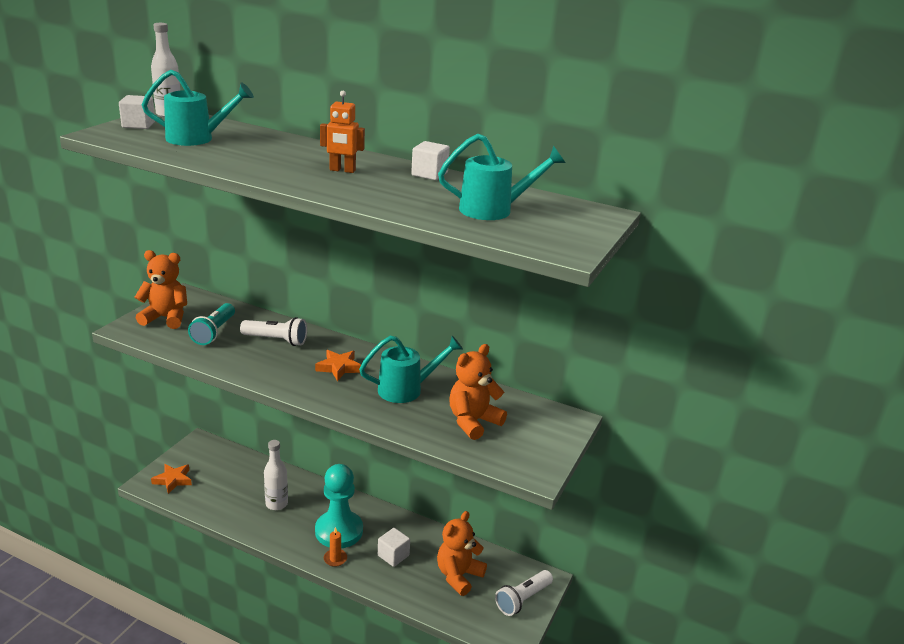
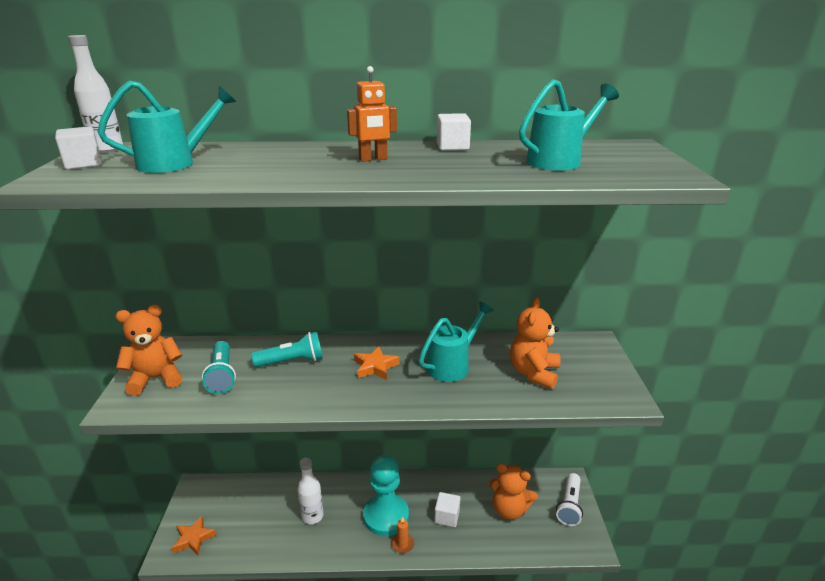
camera: 25 degrees left, 0 degrees up
(276, 340) = (292, 361): white flashlight -> turquoise flashlight
(458, 576) = (509, 509): orange teddy bear -> orange teddy bear turned 75 degrees counterclockwise

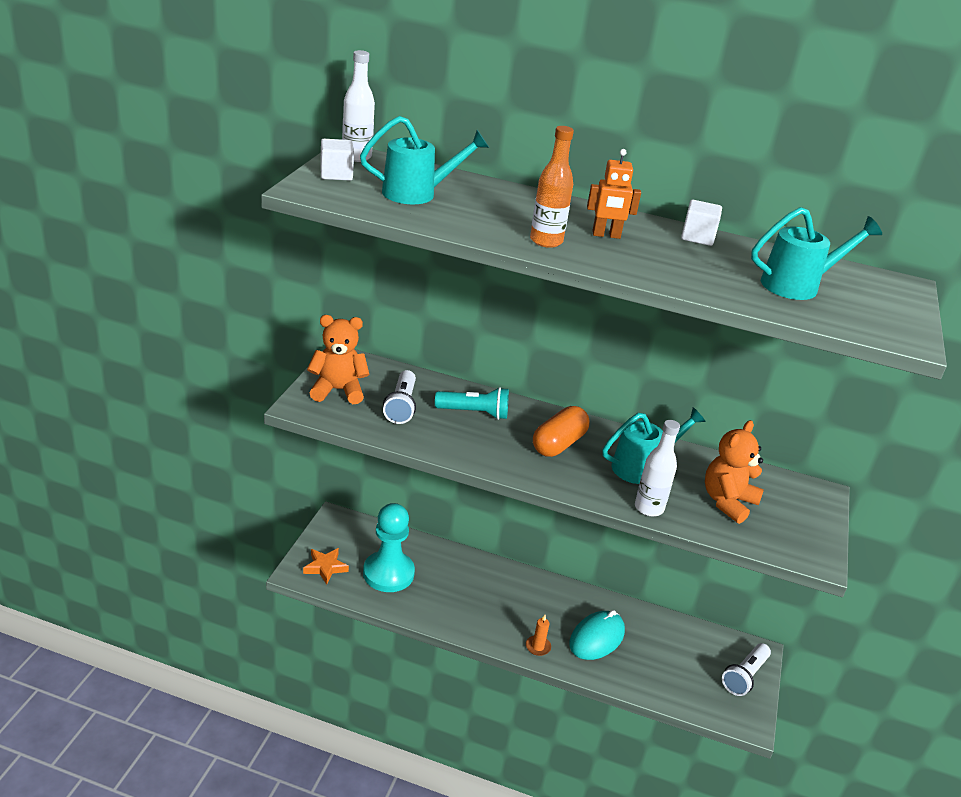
camera: 15 degrees right, 5 degrees up
(222, 375) = (401, 406): turquoise flashlight -> white flashlight
(312, 516) = (451, 588): white bottle -> white bottle (649, 508)
(318, 173) = (546, 241): none -> orange bottle
(375, 367) = (558, 444): orange star -> orange capsule
(386, 516) = (529, 614): turquoise pawn -> turquoise pawn (388, 573)
(447, 517) = (596, 638): white cube -> turquoise mouse
(509, 509) = (671, 655): orange teddy bear -> none

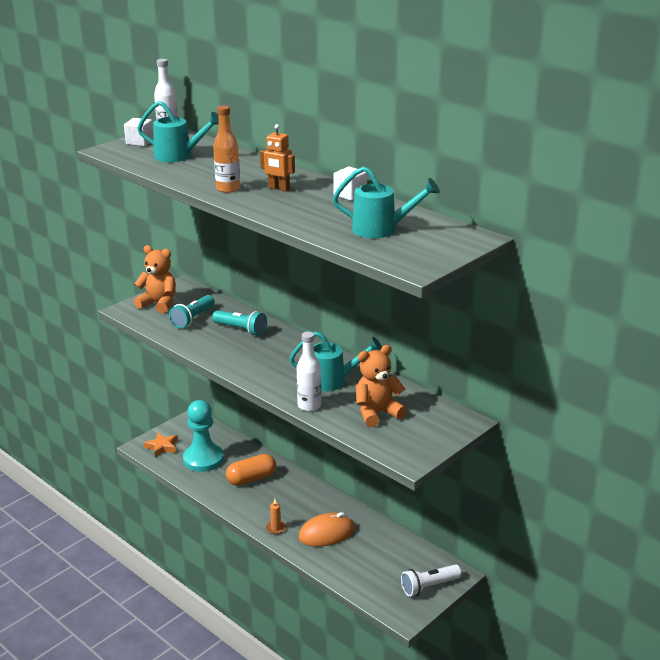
camera: 30 degrees right, 5 degrees down
(401, 406) = (193, 319): white flashlight -> turquoise flashlight
(558, 444) = (283, 357): orange capsule -> orange capsule (251, 479)
(596, 638) = (327, 533): turquoise mouse -> orange mouse

